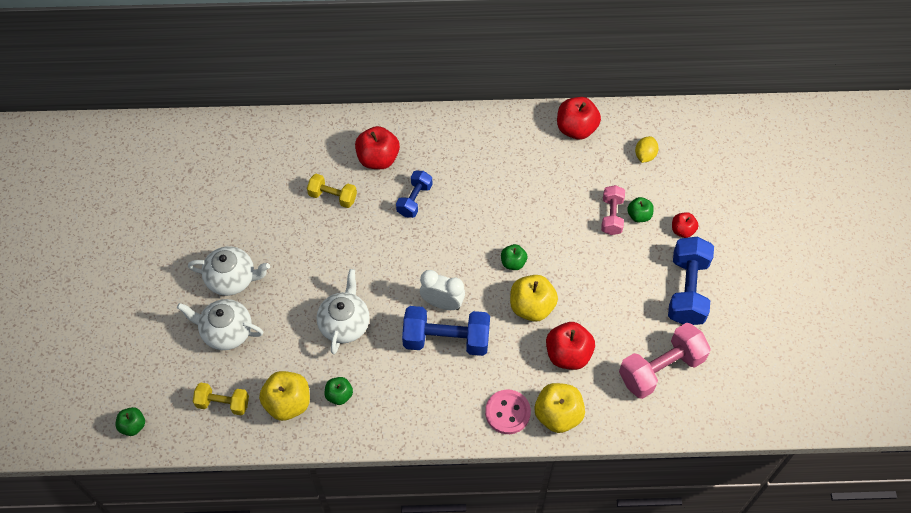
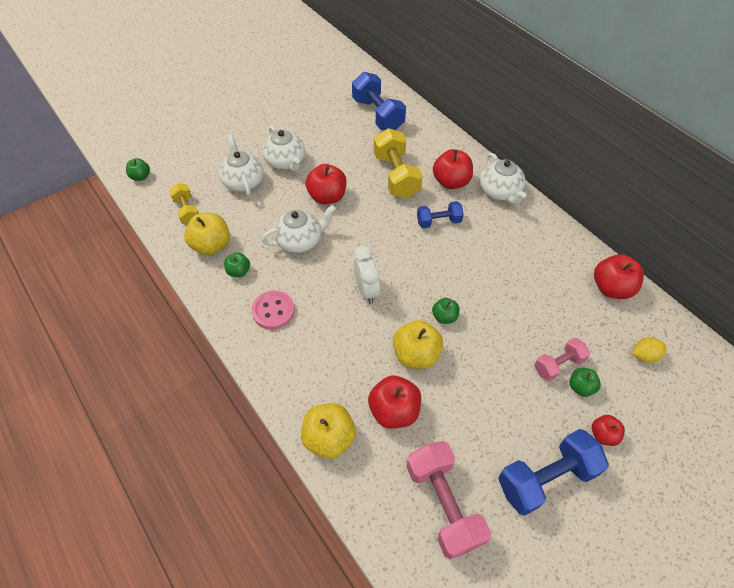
camera: 55 degrees right, 5 degrees down
(310, 270) = (327, 197): none -> red apple
(333, 196) = (396, 176): yellow dumbbell -> yellow dumbbell, size x1.71
(421, 130) = (500, 192): none -> white teapot
(446, 339) = (337, 311): blue dumbbell -> blue dumbbell (378, 115)
(507, 412) = (303, 395): pink button -> pink button (273, 311)
(661, 369) = (443, 504): pink dumbbell -> pink dumbbell turned 45 degrees clockwise

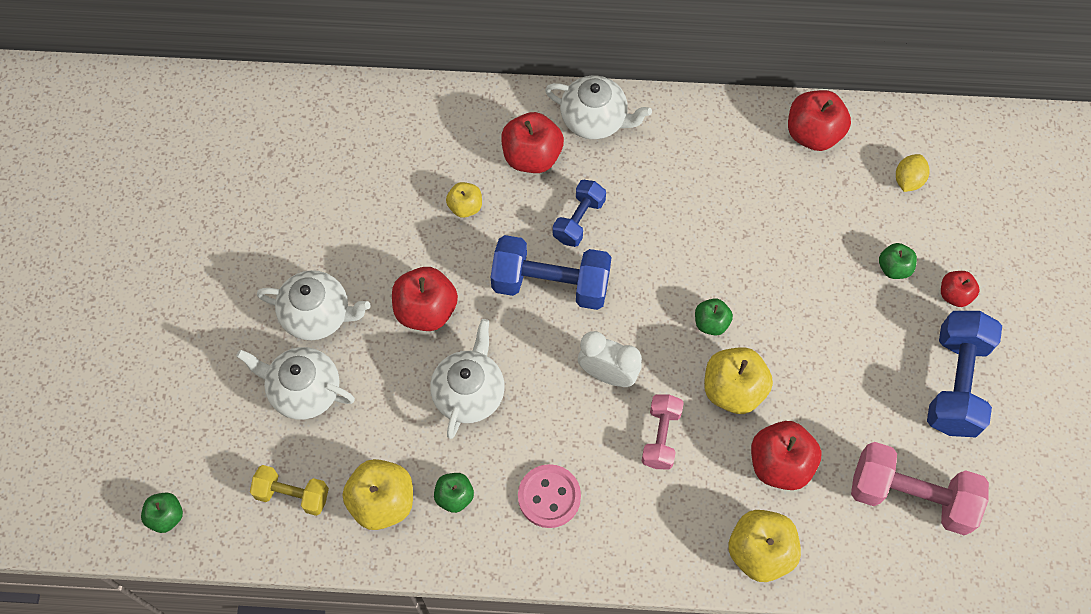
camera: 50 degrees left, 10 degrees up
(378, 115) = (338, 142): blue dumbbell -> blue dumbbell (551, 284)
(396, 176) = (465, 207): yellow dumbbell -> yellow apple
(558, 365) = (855, 265): pink dumbbell -> pink dumbbell (661, 437)

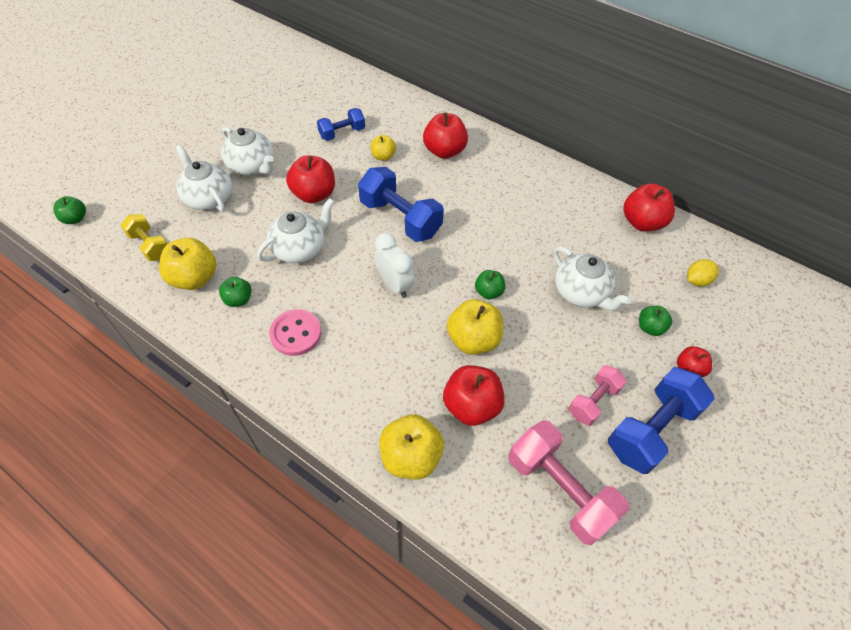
camera: 30 degrees right, 10 degrees down
(579, 220) = (446, 195): blue dumbbell -> blue dumbbell (342, 133)
(595, 120) = (498, 151): white teapot -> white teapot (581, 293)
(661, 437) = (399, 340): pink dumbbell -> pink dumbbell (593, 401)

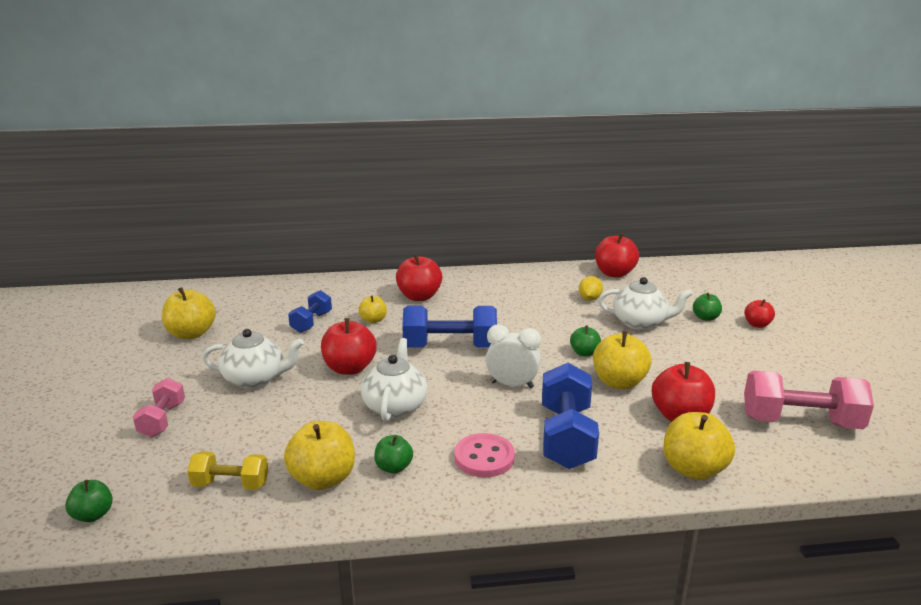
camera: 40 degrees left, 30 degrees down
(209, 198) = (243, 420): white teapot -> none
(263, 99) = (191, 334): none -> yellow apple
(593, 401) = (740, 369): pink dumbbell -> pink dumbbell (162, 420)
(651, 429) = (790, 362): blue dumbbell -> blue dumbbell (566, 437)
(697, 280) = (690, 284): yellow lemon -> yellow lemon (589, 299)

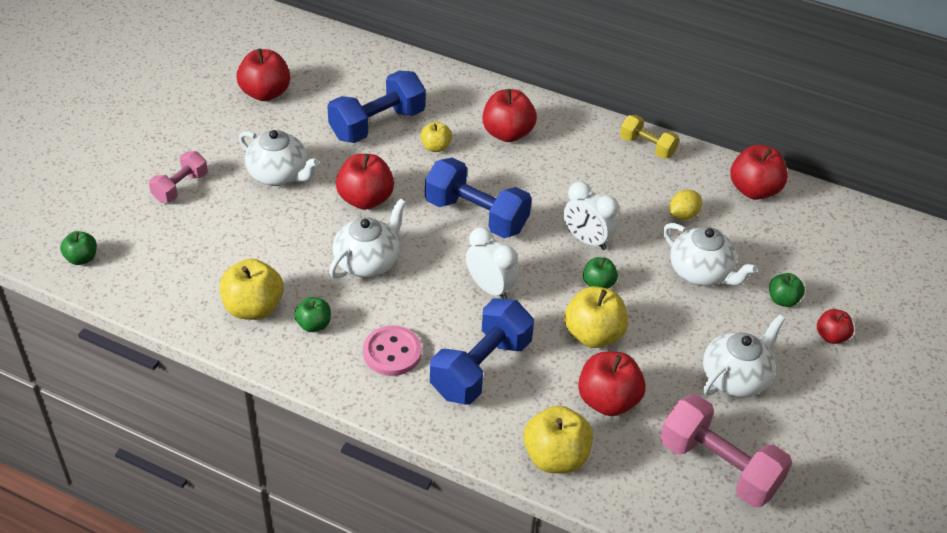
camera: 30 degrees right, 20 degrees up
(191, 334) = (265, 93): yellow apple -> red apple
(231, 484) = (186, 278): yellow dumbbell -> yellow dumbbell (647, 147)
(311, 322) = (377, 125): blue dumbbell -> blue dumbbell, size x1.71
(545, 333) = (587, 240): none -> white clock
(737, 368) = (735, 378): none -> white teapot

